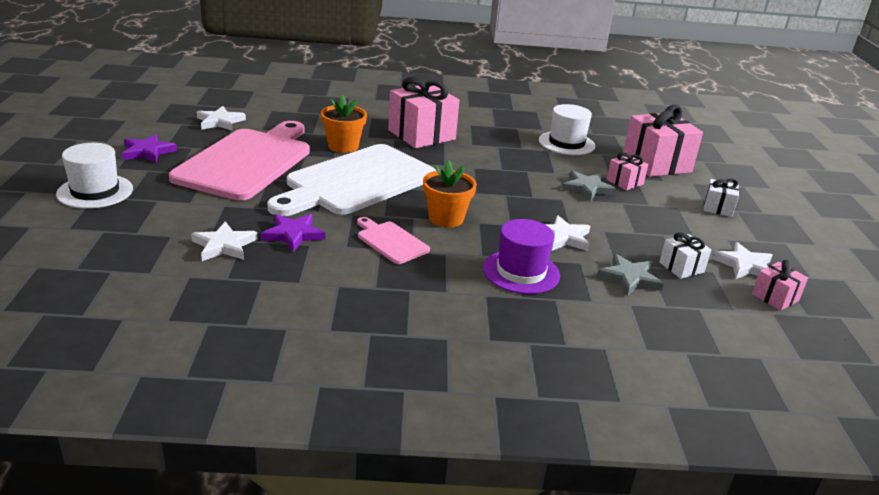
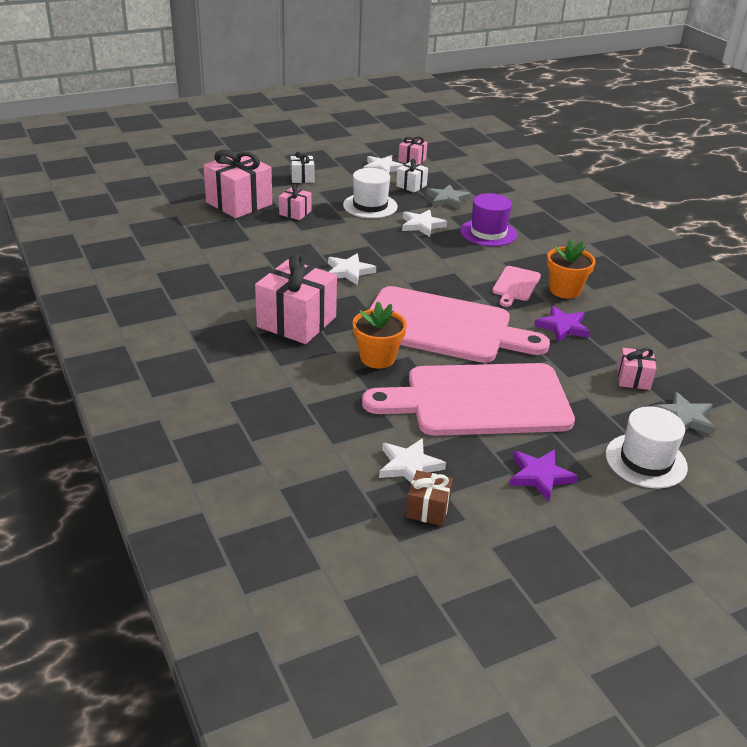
camera: 115 degrees left, 5 degrees up
(178, 233) = (633, 379): none -> pink gift
(179, 115) = (428, 509): none -> brown gift
(224, 245) = (617, 350): white star -> white star (349, 271)
(356, 181) = (443, 327): white cutting board -> pink cutting board
(446, 218) = (453, 272): orange flower pot -> orange flower pot (565, 290)
(566, 143) = (234, 245): white hat -> white hat (370, 206)
(587, 188) = (326, 226): grey star -> grey star (684, 418)

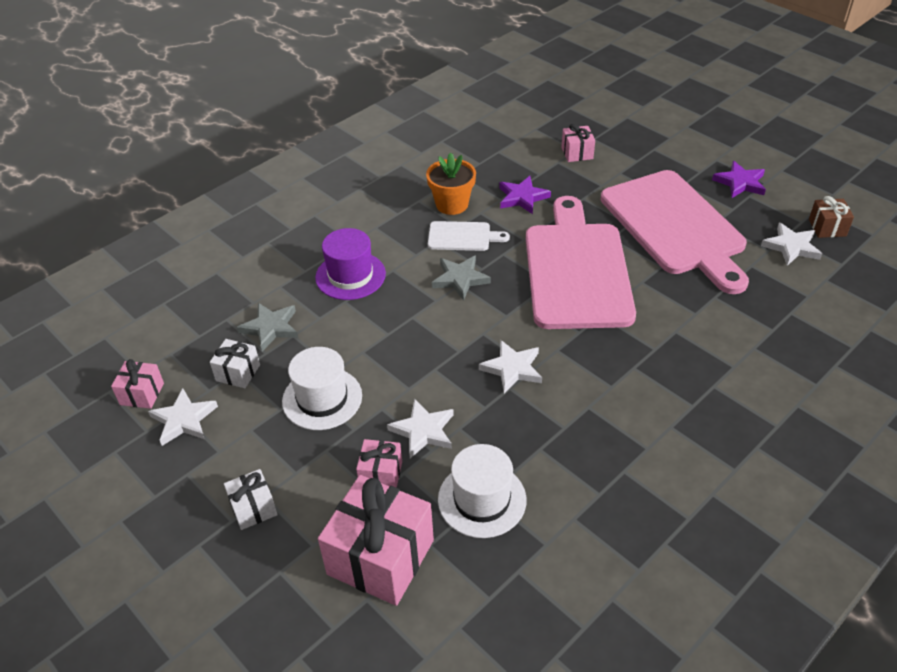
camera: 105 degrees left, 10 degrees up
(296, 322) = (648, 379): pink gift -> none
(377, 358) = (663, 301): orange flower pot -> none
(422, 225) = (358, 334): white star -> white star (423, 431)
(515, 285) = (462, 237): pink cutting board -> white cutting board
(646, 461) = (678, 140): white hat -> white hat (482, 499)
(684, 418) = (610, 127): grey star -> grey star (460, 279)

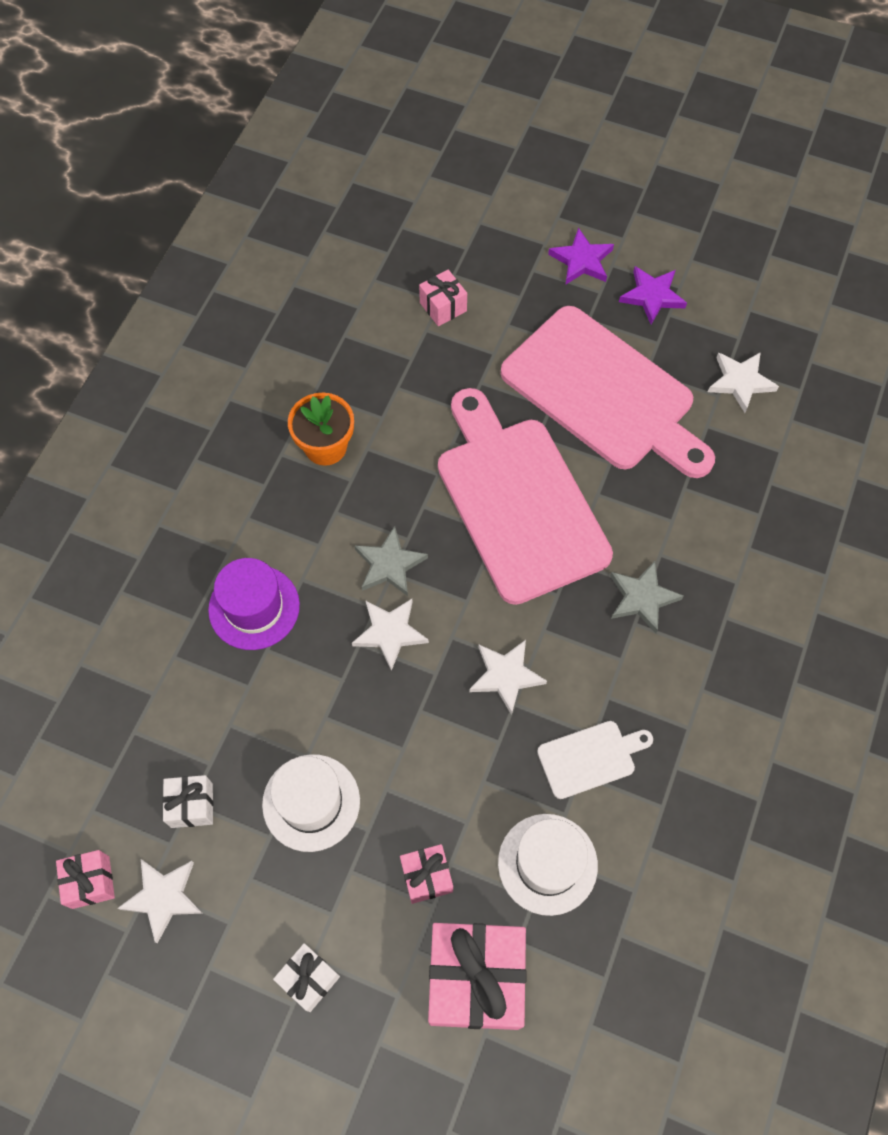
camera: 25 degrees left, 20 degrees up
(270, 328) = (196, 724): grey star -> grey star (642, 598)
(423, 431) = (446, 800): white star -> white star (390, 633)
(462, 237) = (362, 496): white cutting board -> white cutting board (590, 758)
(522, 197) = (407, 406): purple star -> purple star (581, 260)
(827, 228) = (769, 338): brown gift -> none

